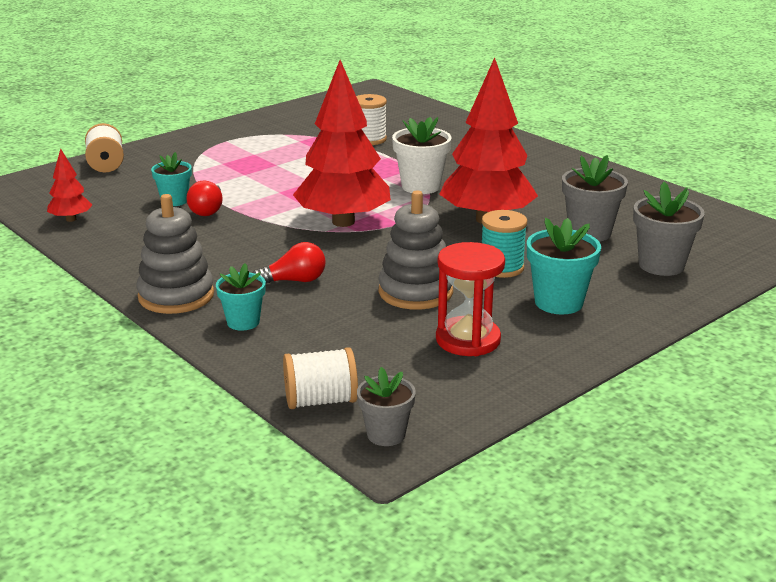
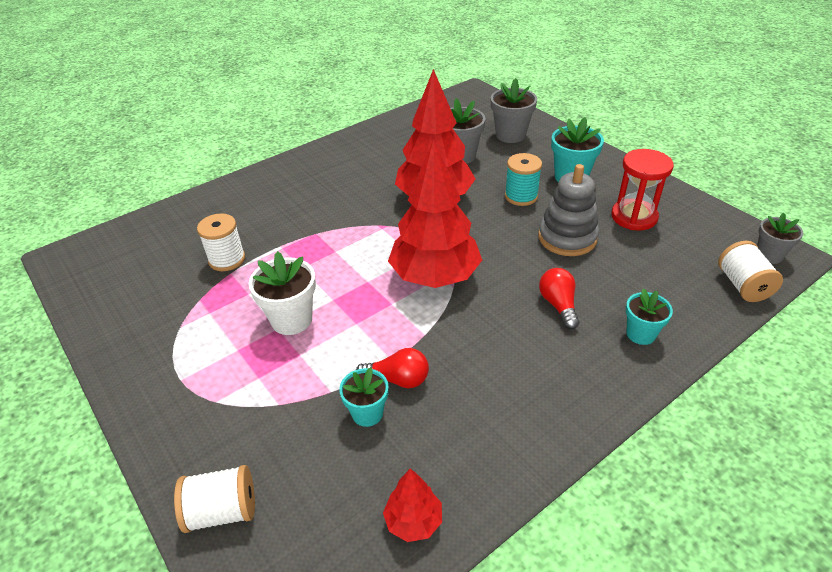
camera: 85 degrees left, 15 degrees up
(176, 296) = (602, 386): grey stacking toy -> none
(421, 186) = (359, 229): white flower pot -> white flower pot (291, 319)

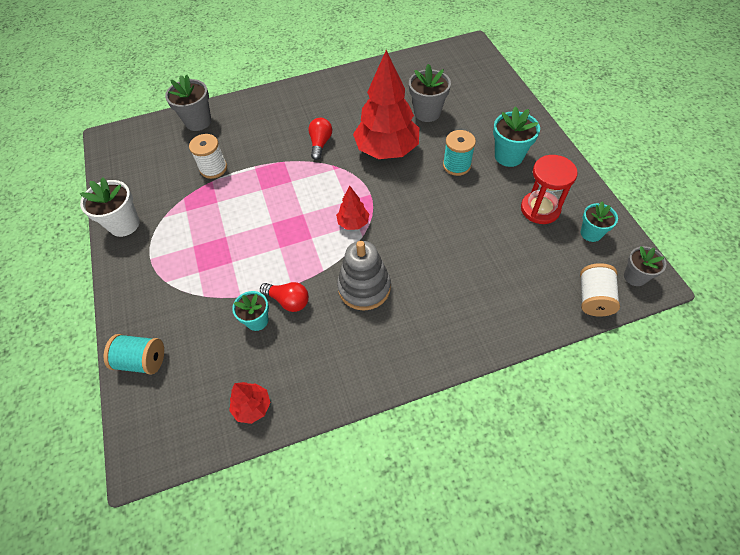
camera: 20 degrees right, 15 degrees up
(222, 511) = (142, 360): white spool -> turquoise spool
(291, 319) = (237, 232): white flower pot -> white flower pot (124, 224)
(435, 276) = (353, 223): red tree -> red tree, size x0.46
(510, 135) = (480, 100): grey flower pot -> grey flower pot (198, 122)
(558, 305) = (433, 274): red light bulb -> red light bulb (320, 143)
(567, 238) = (473, 215): grey stacking toy -> grey stacking toy (364, 287)
(640, 334) = (483, 317): turquoise flower pot -> turquoise flower pot (591, 233)

